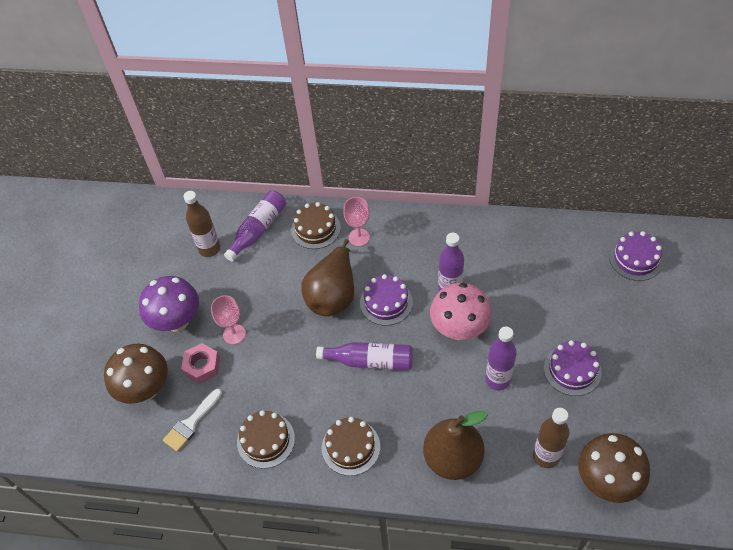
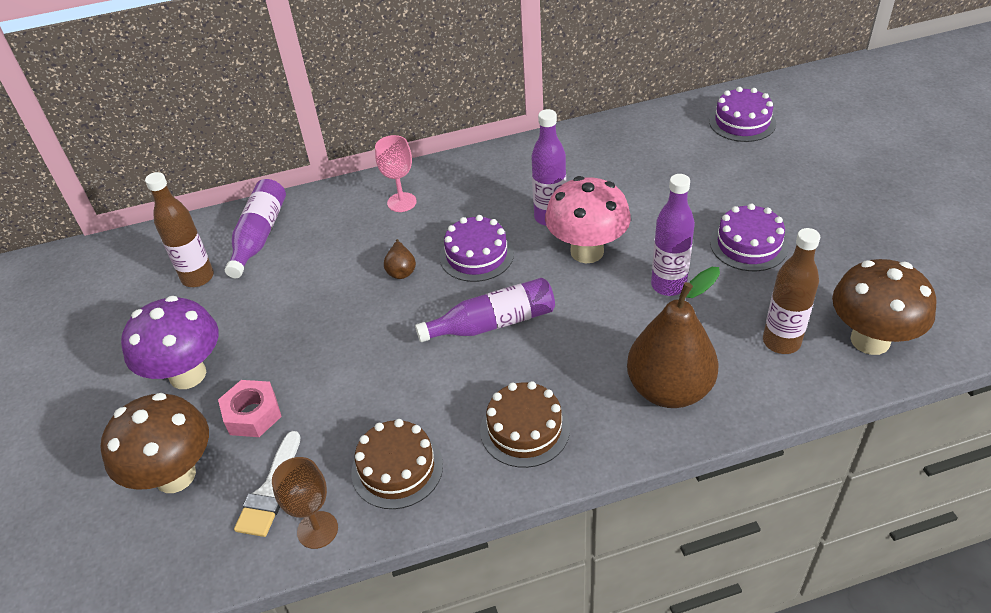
camera: 25 degrees left, 10 degrees down
(206, 460) = (317, 530): none -> brown goblet
(234, 334) = (283, 360): pink goblet -> none
(315, 228) = (338, 211): brown cake -> none
(333, 295) = (401, 270): brown pear -> brown pear, size x0.42

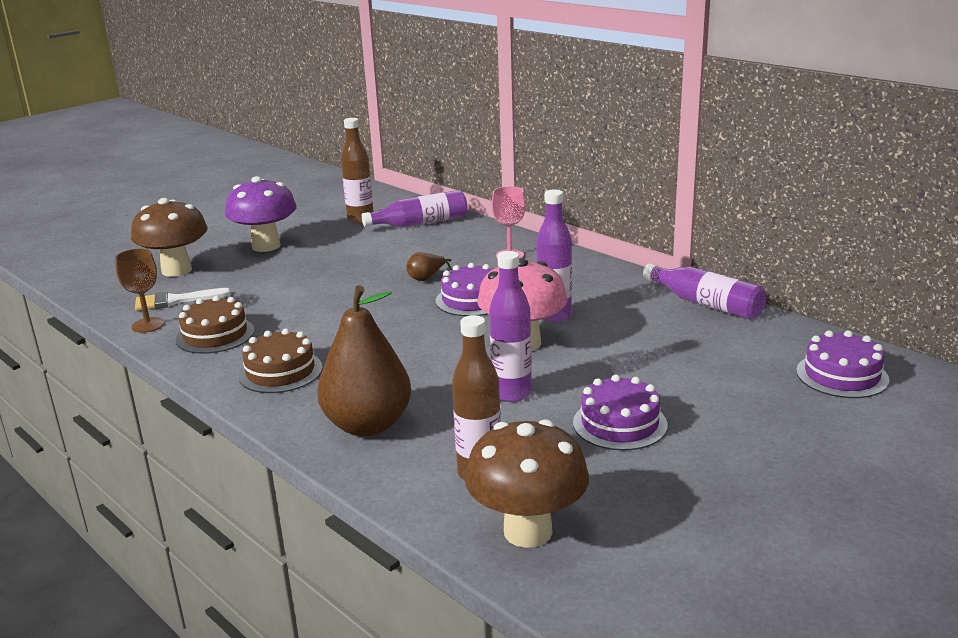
camera: 60 degrees right, 20 degrees down
(252, 414) = (241, 275): pink nut -> none
(493, 323) = (393, 328): purple bottle -> purple bottle (706, 304)

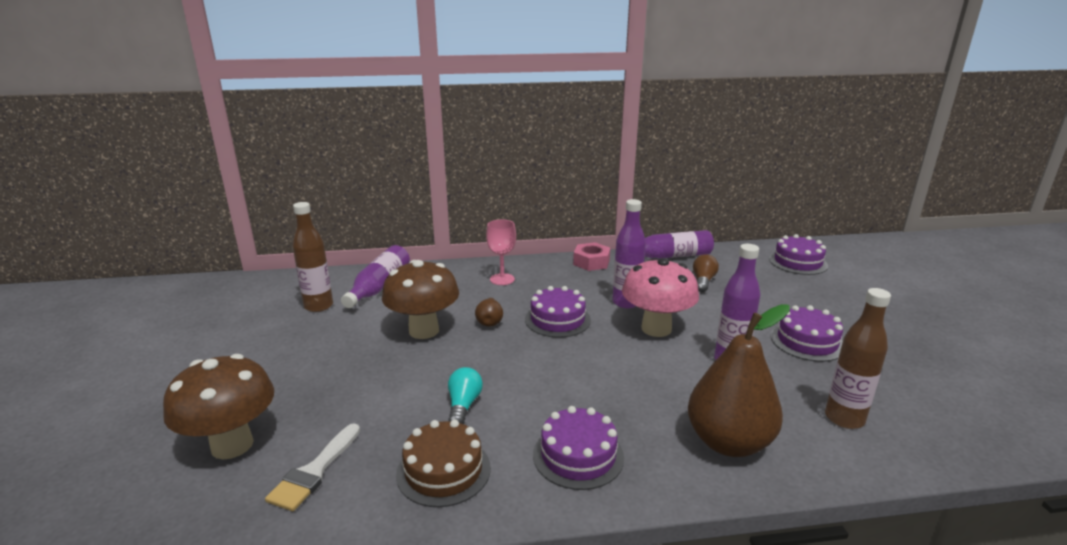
camera: 55 degrees left, 0 degrees up
(148, 325) = (347, 514): brown goblet -> none
(266, 246) = (280, 370): purple mushroom -> none
(280, 371) = (578, 455): brown cake -> purple cake
(295, 313) = (463, 405): none -> turquoise light bulb
(528, 531) = (938, 429): brown mushroom -> brown mushroom (424, 331)
(615, 275) = (591, 262): none -> pink nut
(674, 337) = (703, 281): none -> brown light bulb

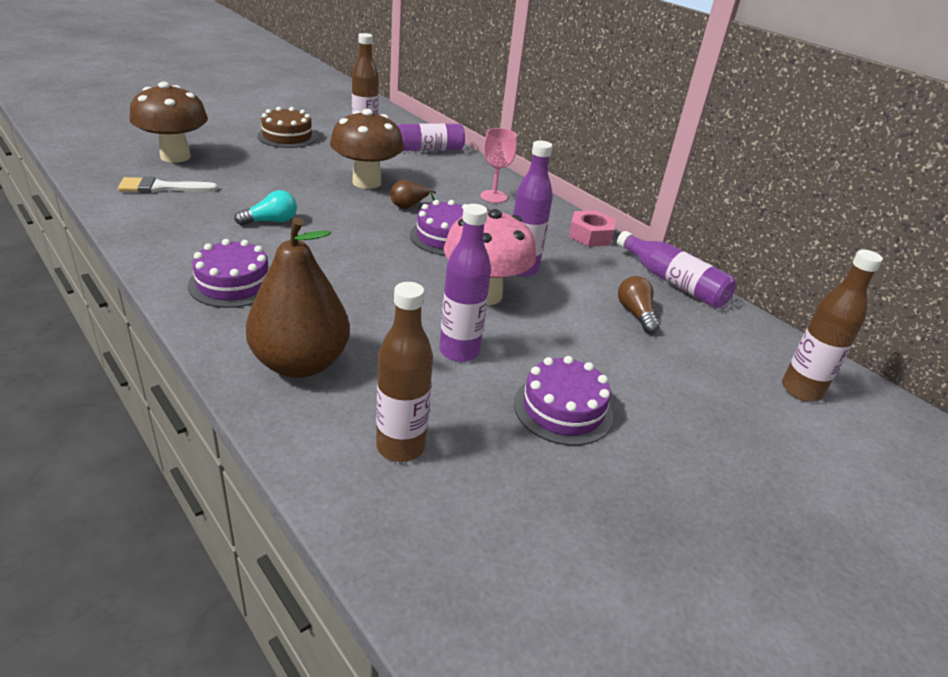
camera: 55 degrees right, 10 degrees up
(443, 471) = (184, 231): brown cake -> brown cake (287, 136)
(703, 281) = (636, 314): brown light bulb -> brown light bulb turned 90 degrees counterclockwise
(798, 262) = (801, 390): purple cake -> brown bottle

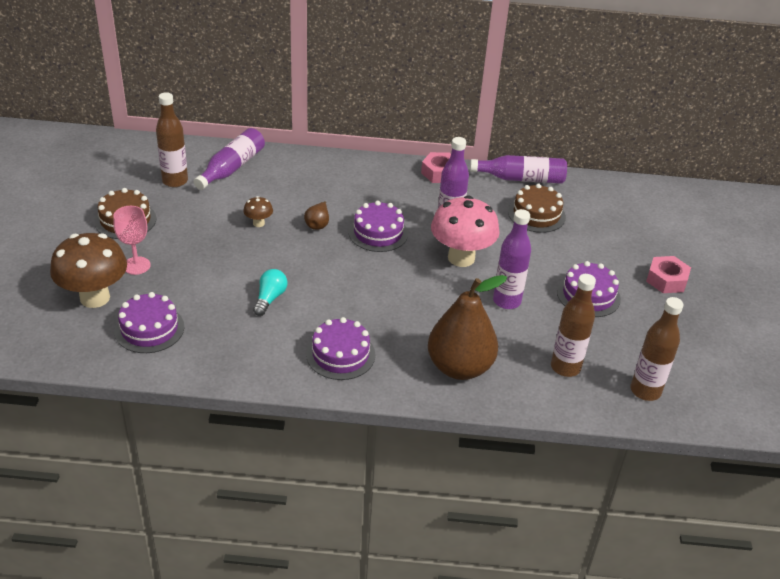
camera: 45 degrees left, 5 degrees up
(161, 187) = (149, 329): white brush -> purple cake
(366, 182) = (258, 223): brown mushroom -> brown mushroom, size x0.45
(493, 196) = (346, 179): pink goblet -> pink goblet (136, 265)
(636, 314) = (536, 214): brown light bulb -> brown cake
(702, 468) = (666, 280): none -> pink nut
(801, 390) = (647, 208): brown bottle -> brown bottle (645, 391)

